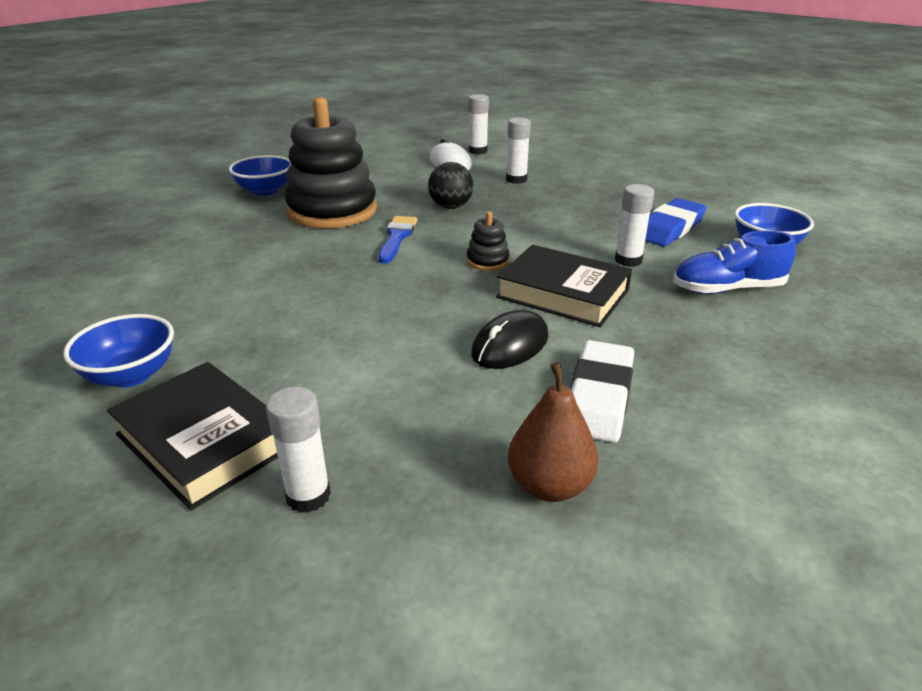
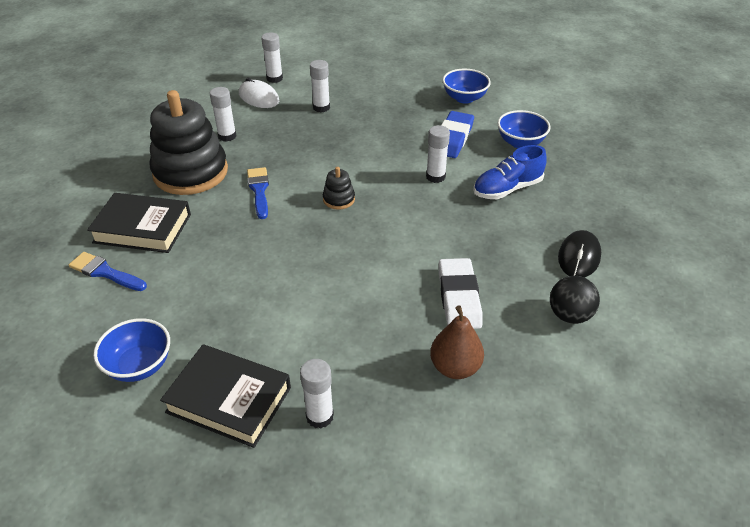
camera: 20 degrees left, 10 degrees up
(172, 278) = (105, 272): none -> blue brush
(265, 191) = (118, 161): blue bowl -> blue bowl (464, 98)
(394, 188) = (227, 136): none -> white glue stick
(451, 207) = (284, 148): black ball -> black ball (569, 315)
(510, 345) = (388, 271): black mouse -> black mouse (579, 257)
(563, 294) = (404, 218): black book -> black book (142, 228)

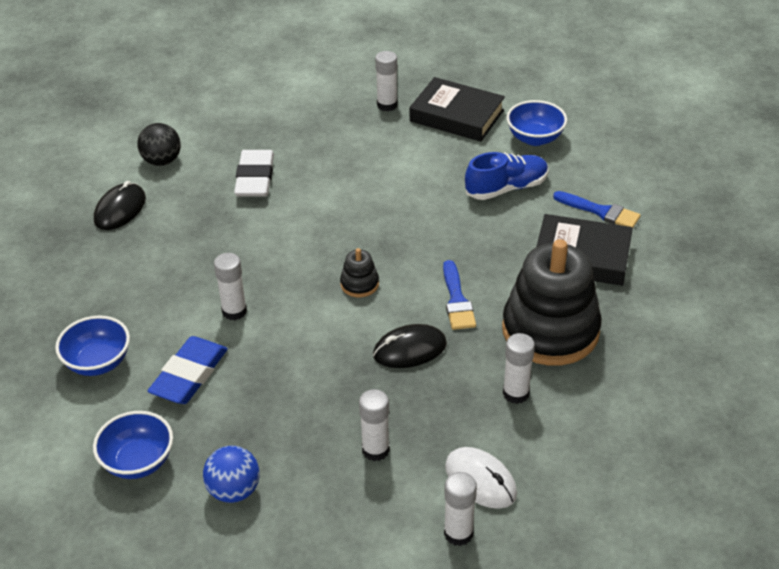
camera: 175 degrees left, 0 degrees up
(298, 157) = (409, 350): none -> black mouse
(402, 89) = (234, 490): none -> blue ball
(455, 367) = (276, 129): brown pear -> none
(507, 189) = (153, 290): blue shoe -> blue shoe (506, 188)

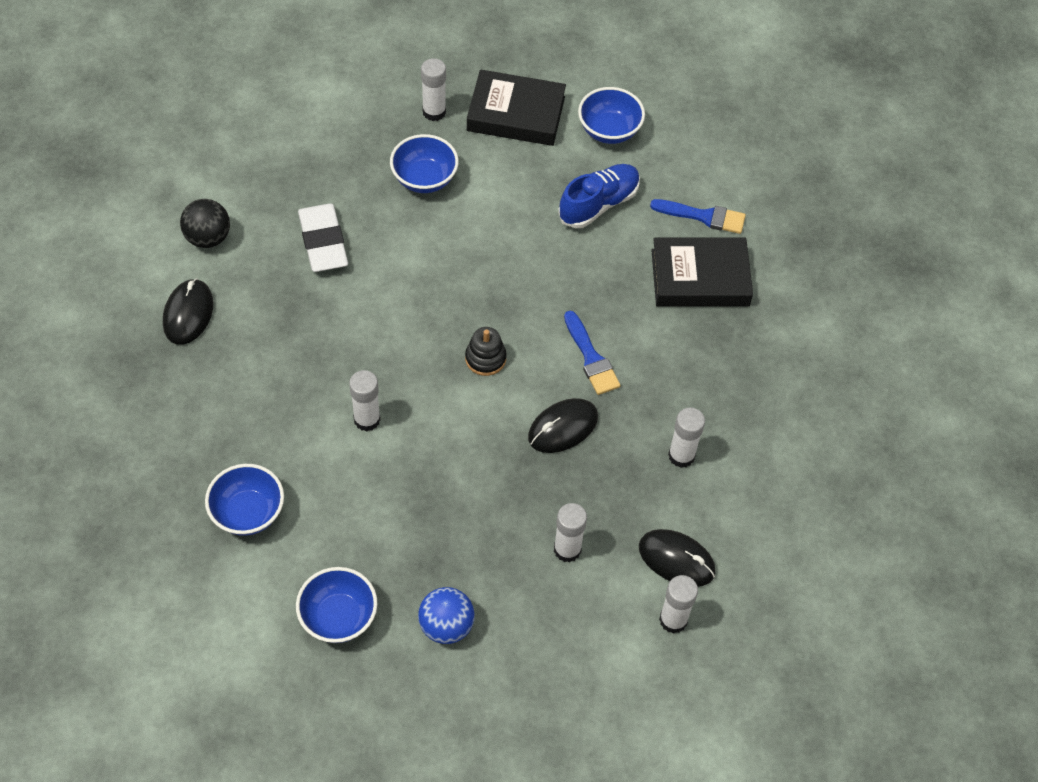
camera: 20 degrees left, 15 degrees up
(189, 375) = (350, 506): blue eraser -> none
(360, 148) = (424, 179): none -> blue bowl
(480, 480) = (676, 559): white mouse -> black mouse
(550, 330) = (694, 375): black stacking toy -> none

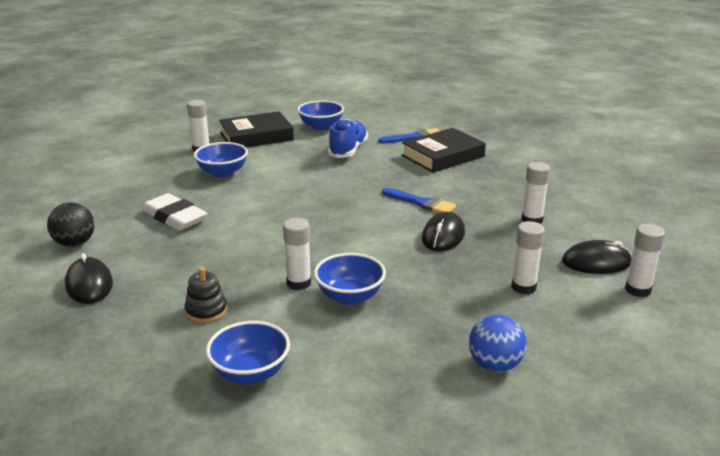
camera: 30 degrees left, 30 degrees down
(338, 617) = (402, 402): blue bowl -> blue bowl (350, 296)
(485, 358) = (352, 226): black stacking toy -> black stacking toy (206, 311)

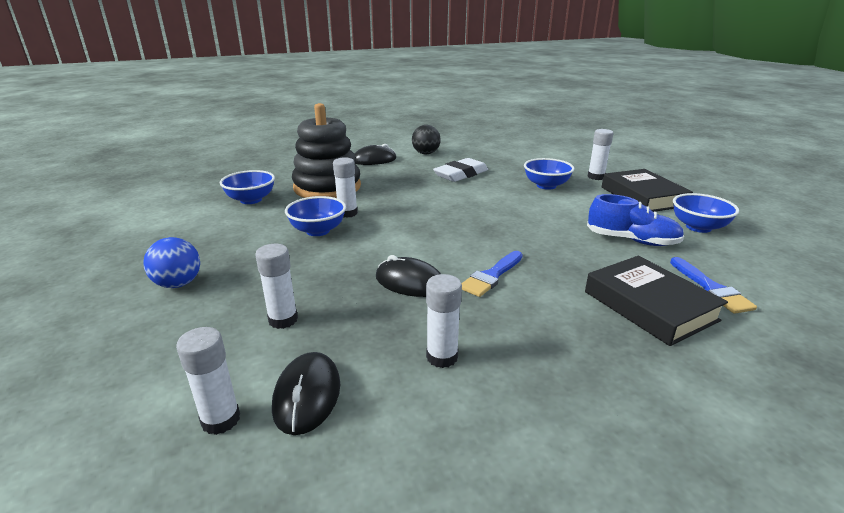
camera: 95 degrees right, 0 degrees up
(206, 311) = (327, 187): black stacking toy -> black stacking toy, size x2.41

